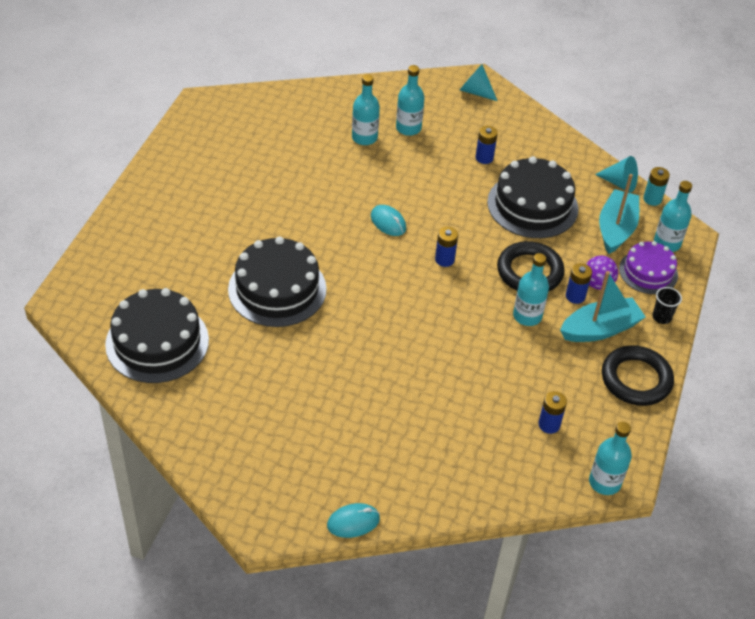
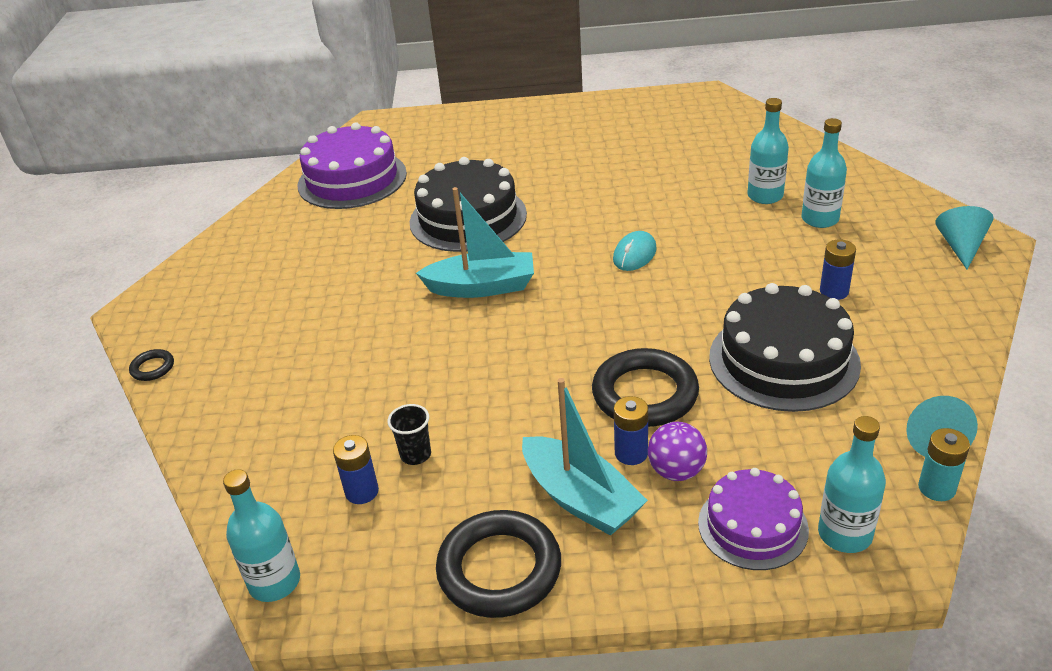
camera: 75 degrees right, 10 degrees down
(157, 342) = (352, 179): black cake -> purple cake
(353, 522) = (152, 368): turquoise mouse -> black ring
(444, 259) = (606, 314): blue battery -> none
(527, 316) = (556, 415): turquoise bottle -> none
(616, 229) = (819, 461): turquoise boat -> turquoise boat (482, 287)
(661, 317) = (659, 569): black cup -> black cup (415, 455)

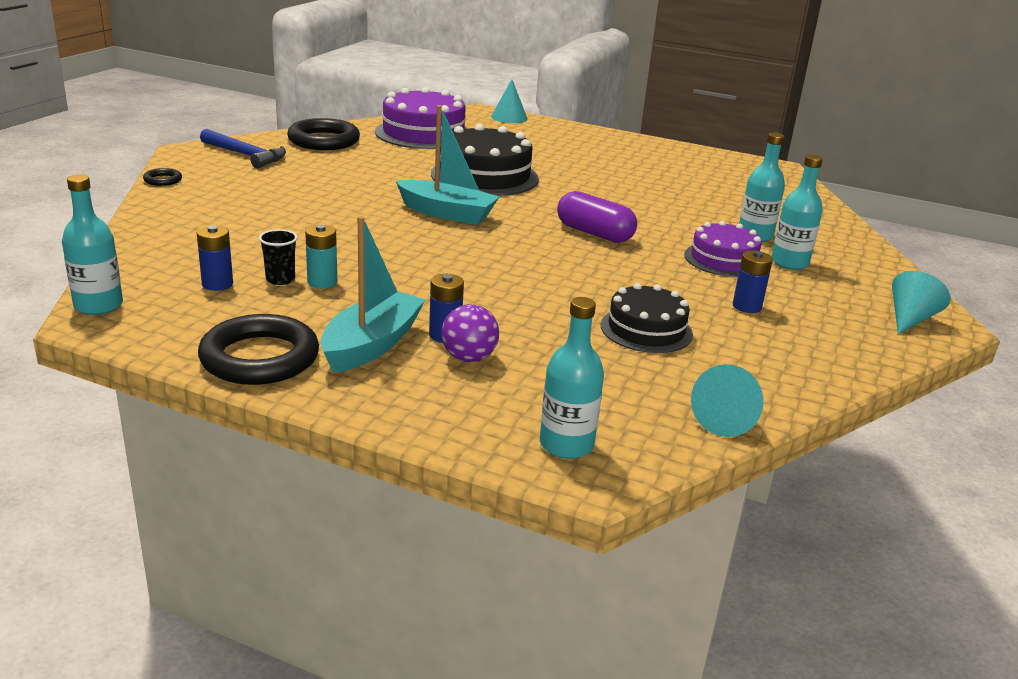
camera: 20 degrees right, 10 degrees down
(203, 290) = (246, 155): none -> blue hammer
(412, 121) = (509, 117): none -> turquoise cone
(581, 498) = (372, 345): turquoise boat -> turquoise boat turned 135 degrees counterclockwise
(634, 254) = (594, 233): turquoise mouse -> purple capsule
(645, 394) = (500, 308): black ring -> black ring (324, 140)
(752, 526) = (491, 410): purple cake -> purple cake (723, 259)
(783, 360) = (646, 329): black cake -> black cake, size x0.62
(936, 488) = (690, 450): turquoise battery -> turquoise battery (322, 282)

